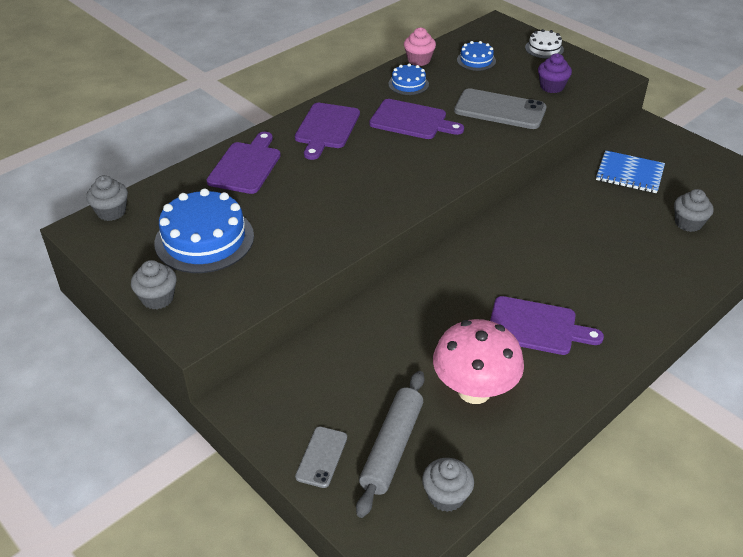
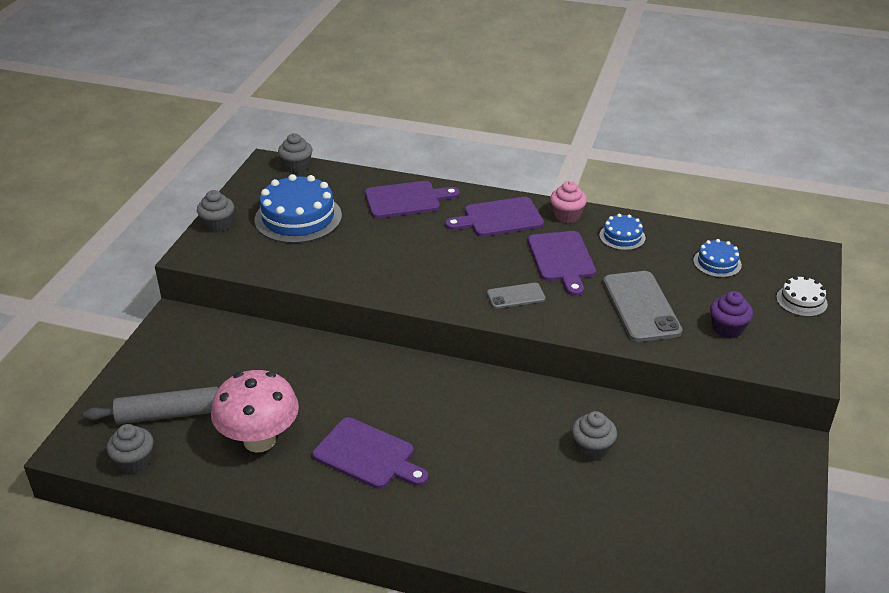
camera: 60 degrees right, 5 degrees down
(322, 457) = (141, 381): grey phone -> grey phone (516, 296)
(419, 60) = (673, 228): pink cupcake -> pink cupcake (567, 215)
(536, 327) = (368, 455): purple cutting board -> purple cutting board turned 45 degrees counterclockwise
(629, 174) = (678, 456): blue notebook -> none
(688, 223) = (630, 529): grey cupcake -> grey cupcake (592, 449)

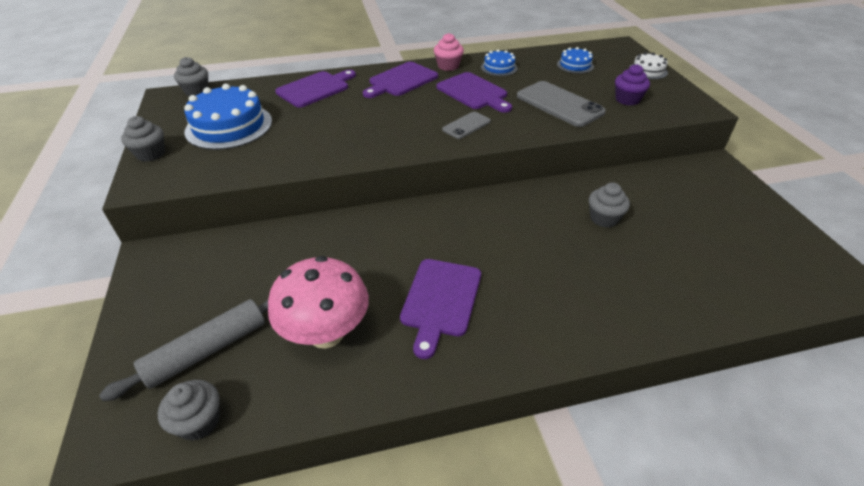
camera: 30 degrees left, 5 degrees up
(368, 455) = (440, 300): purple cutting board -> purple cutting board turned 105 degrees clockwise

